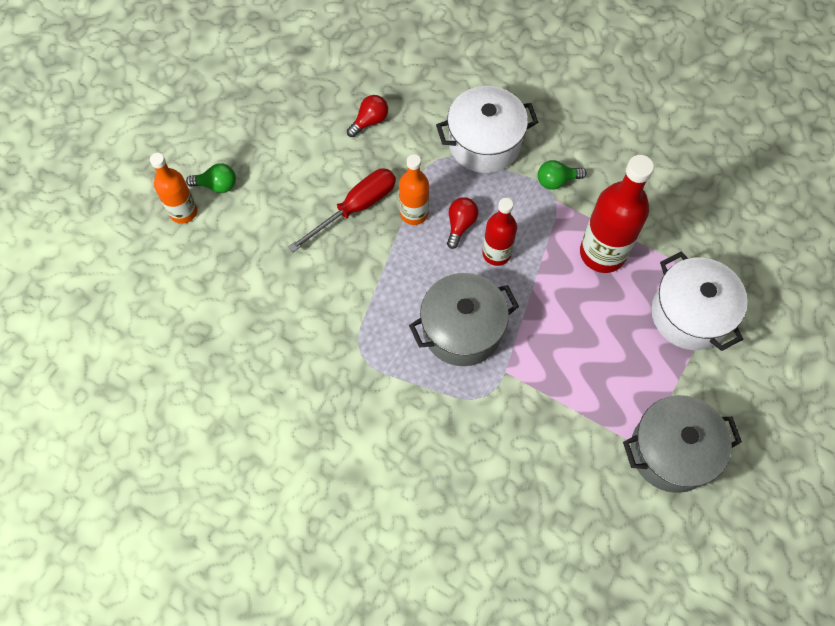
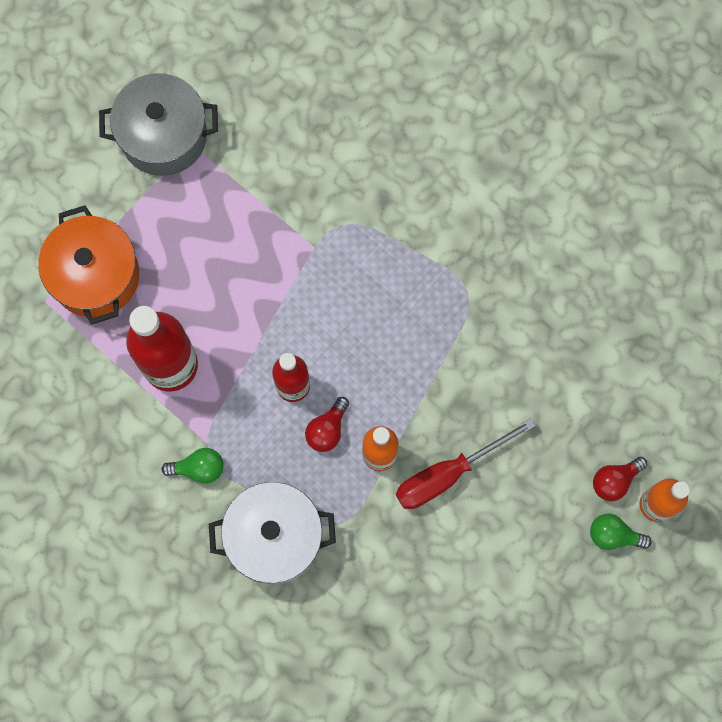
camera: 170 degrees left, 10 degrees up
(370, 121) = (413, 595): red light bulb -> red light bulb (614, 480)
(462, 330) = (351, 301): grey pot -> none
(689, 314) = (95, 275): white pot -> orange pot

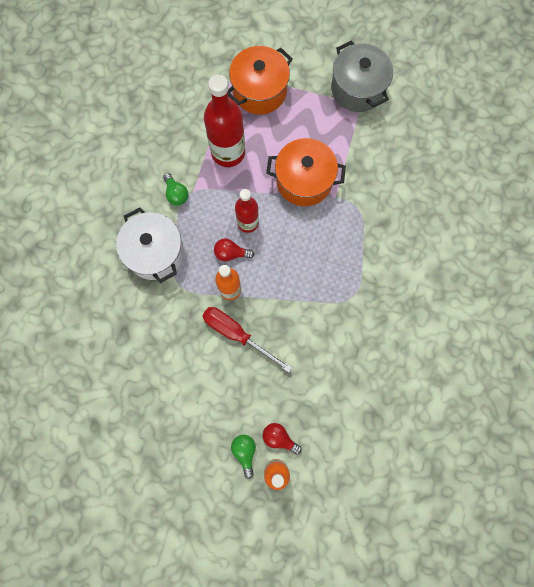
camera: 65 degrees right, 0 degrees up
(268, 278) = (304, 181): none -> orange pot

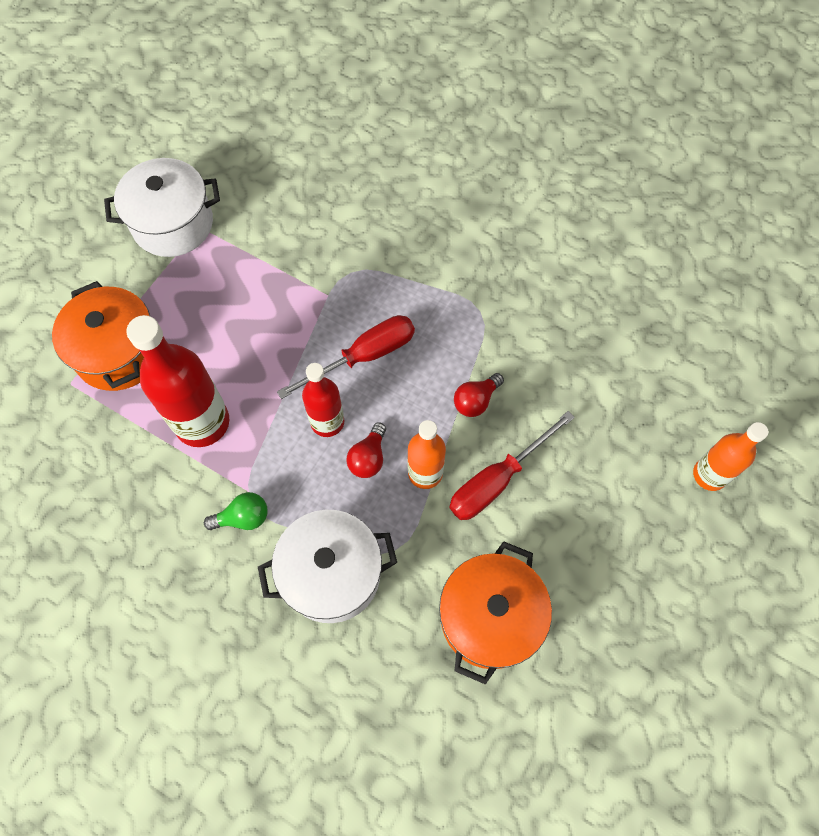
camera: 75 degrees left, 10 degrees down
(245, 452) = (676, 511): green light bulb -> none
(279, 438) = (663, 459): red light bulb -> red light bulb (475, 401)
(298, 232) = (364, 356): none -> red screwdriver
(304, 181) = (288, 329): orange pot -> orange pot (490, 617)
(357, 88) = (173, 224): grey pot -> white pot

